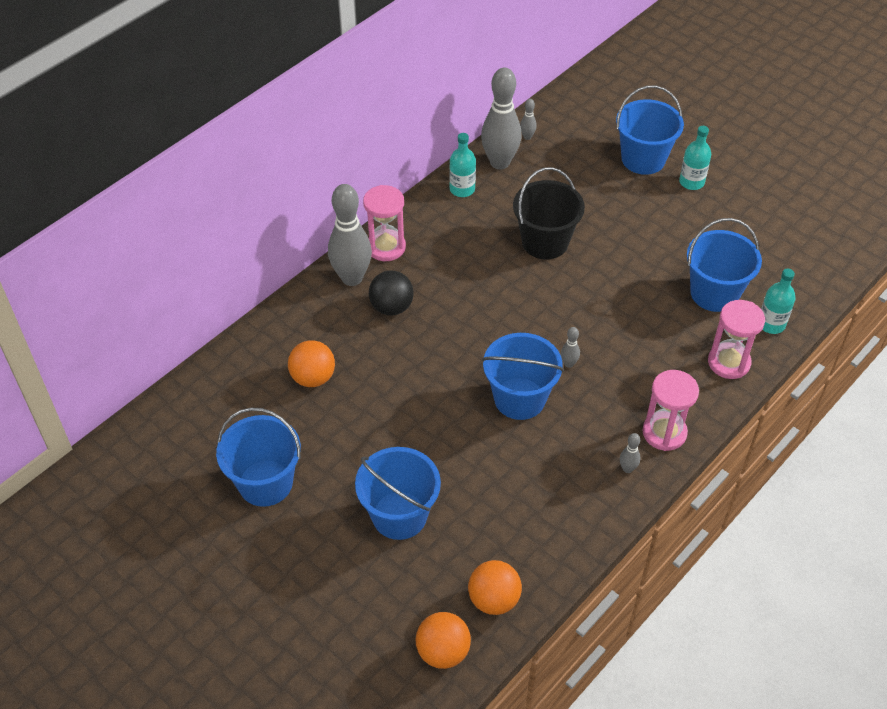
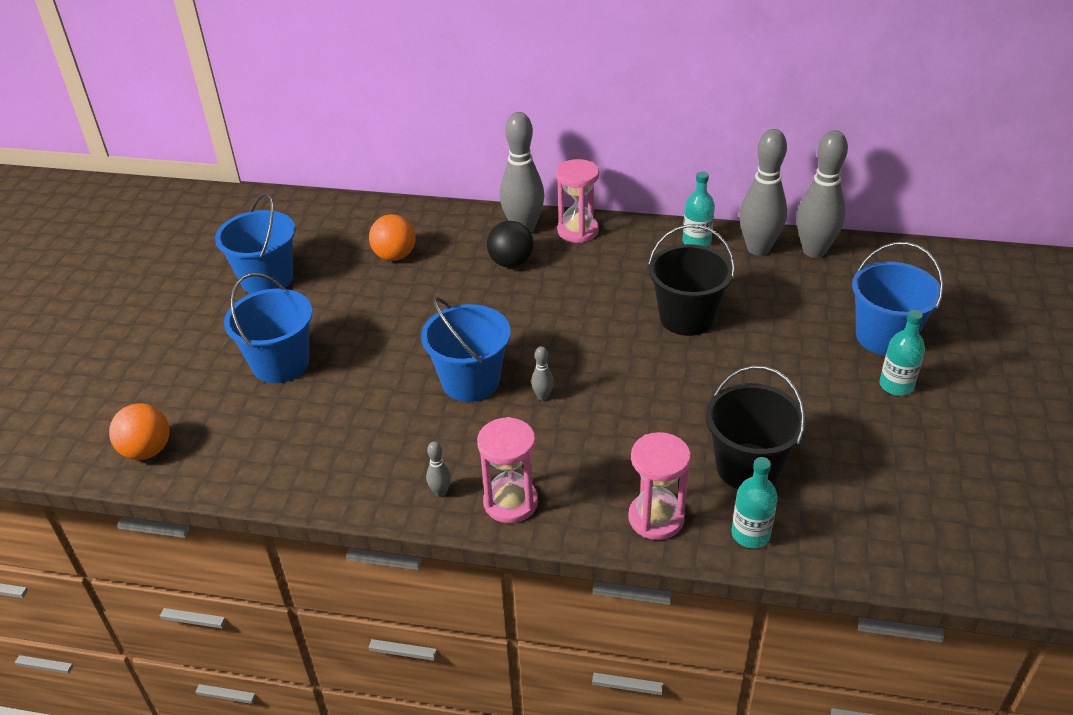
camera: 60 degrees right, 10 degrees down
(494, 599) = (221, 460): orange ball -> none
(527, 137) = (814, 251): grey bowling pin -> grey bowling pin, size x2.37
(714, 293) = (748, 467): blue bucket -> black bucket

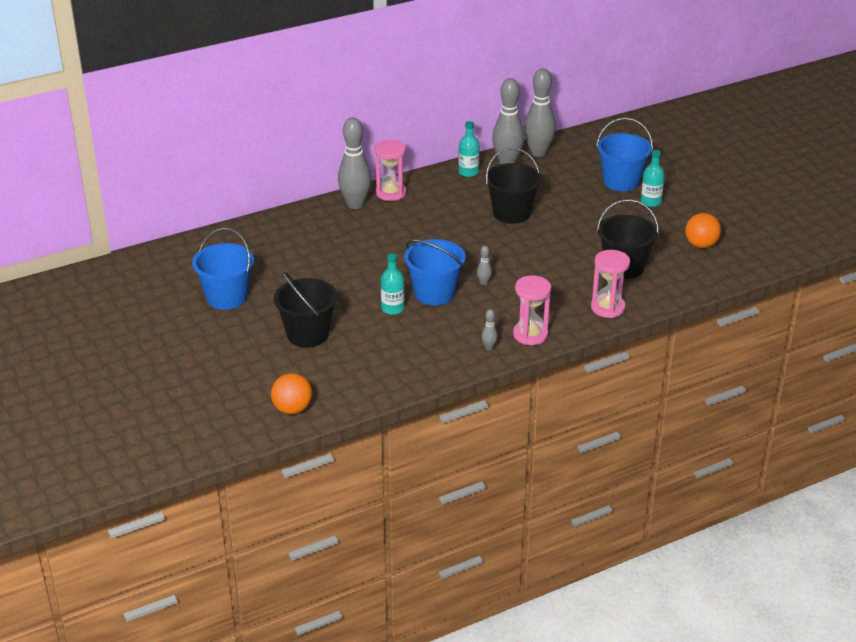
camera: 40 degrees left, 5 degrees down
(281, 364) = (308, 334): blue bucket -> black bucket
(395, 256) = (294, 251): orange ball -> orange ball (701, 245)
(511, 263) = (374, 226): black ball -> none
(750, 534) = (657, 294): turquoise bottle -> turquoise bottle (392, 308)

